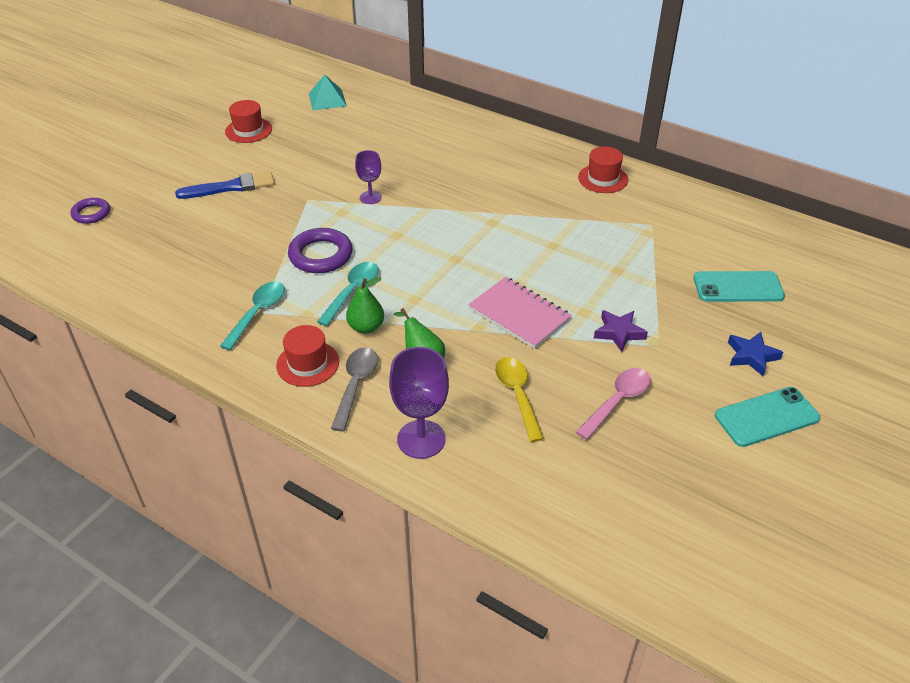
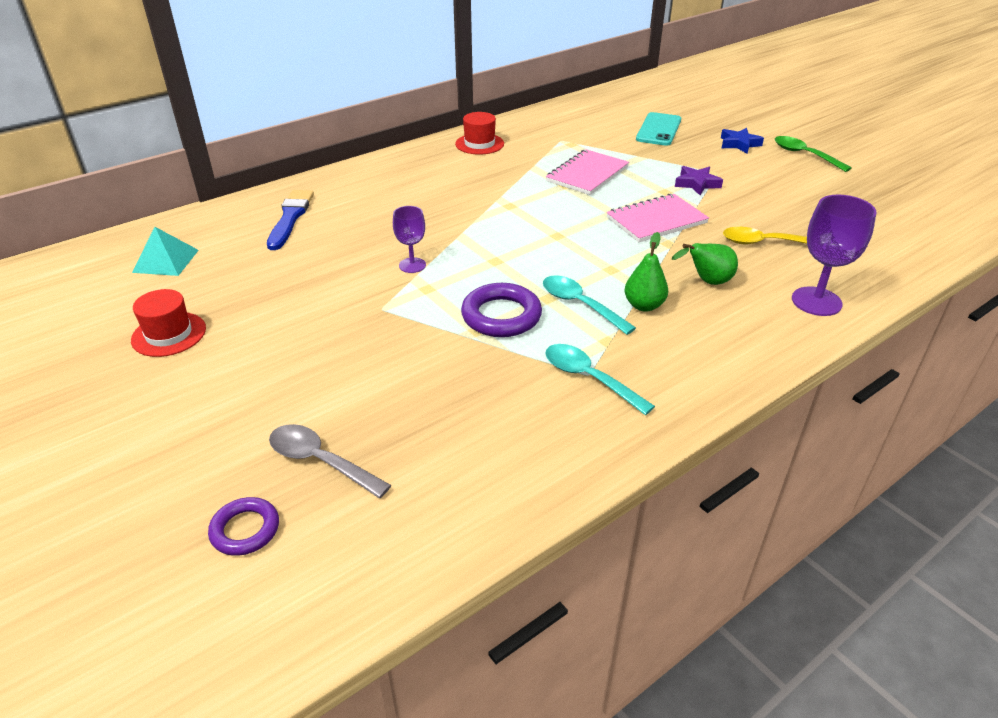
camera: 70 degrees left, 5 degrees down
(230, 187) = (299, 368): blue brush -> blue brush (290, 218)
(308, 364) = (692, 353): red hat -> none
(355, 385) = (733, 326): grey spoon -> grey spoon (320, 461)
(586, 255) = (587, 174): none -> pink notebook
(617, 401) = (779, 202): pink spoon -> none
(766, 417) = (804, 155): turquoise phone -> green spoon

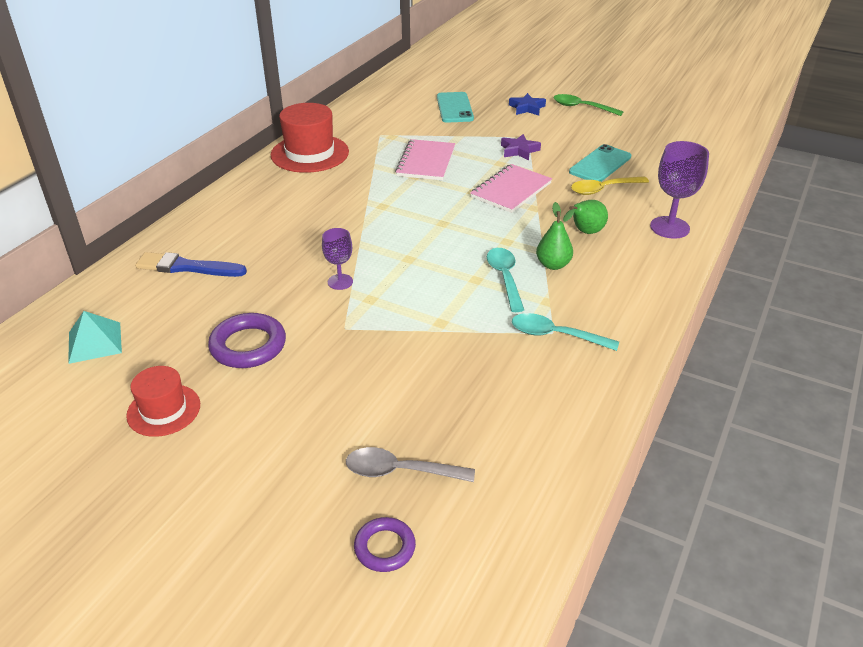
camera: 25 degrees left, 0 degrees up
(290, 218) = (187, 267): blue brush -> blue brush turned 60 degrees counterclockwise
(479, 144) = (310, 153): red hat -> red hat, size x1.65
(501, 316) = (450, 305): purple ring -> purple ring (248, 346)
(580, 305) = (505, 278): turquoise spoon -> turquoise spoon turned 60 degrees clockwise
(781, 216) = (600, 164): none -> turquoise phone

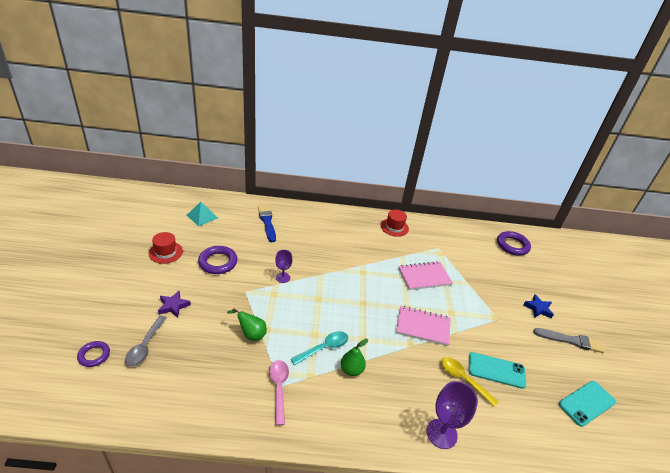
camera: 60 degrees right, 0 degrees up
(310, 153) = (394, 227): red hat -> red hat, size x0.61
(400, 471) = (145, 346): grey spoon -> grey spoon turned 150 degrees counterclockwise
(416, 85) = (512, 245): none -> purple ring
(454, 108) = (501, 271): turquoise phone -> turquoise phone (587, 403)
(519, 151) = (476, 318): purple star -> purple star (173, 306)
(555, 335) = (279, 388): turquoise spoon -> pink spoon
(581, 107) = (571, 340): green spoon -> grey brush
(584, 232) = (400, 379): green pear -> green pear (251, 334)

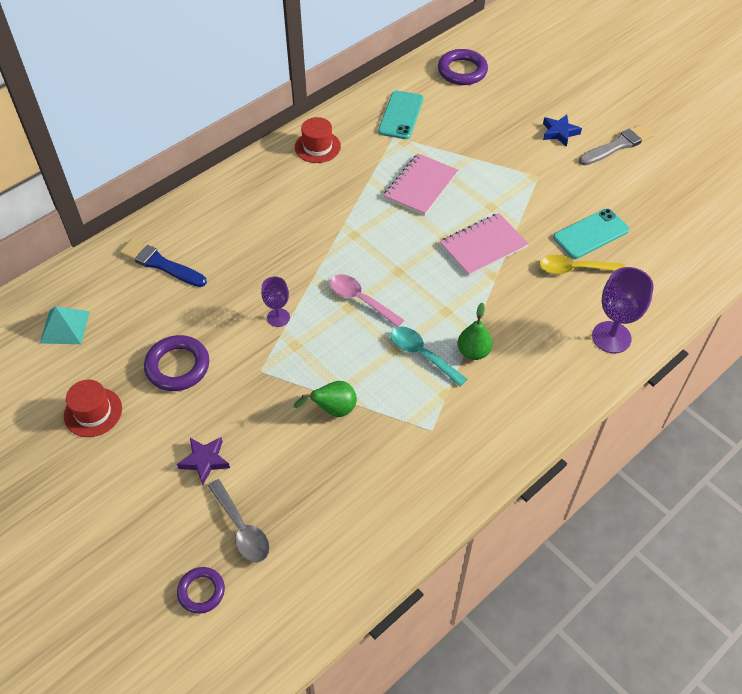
camera: 40 degrees left, 15 degrees up
(279, 388) = (432, 433): pink spoon -> pink spoon (360, 300)
(324, 348) = (422, 354): turquoise spoon -> turquoise spoon turned 60 degrees counterclockwise
(587, 403) = (685, 201): turquoise phone -> turquoise phone (401, 115)

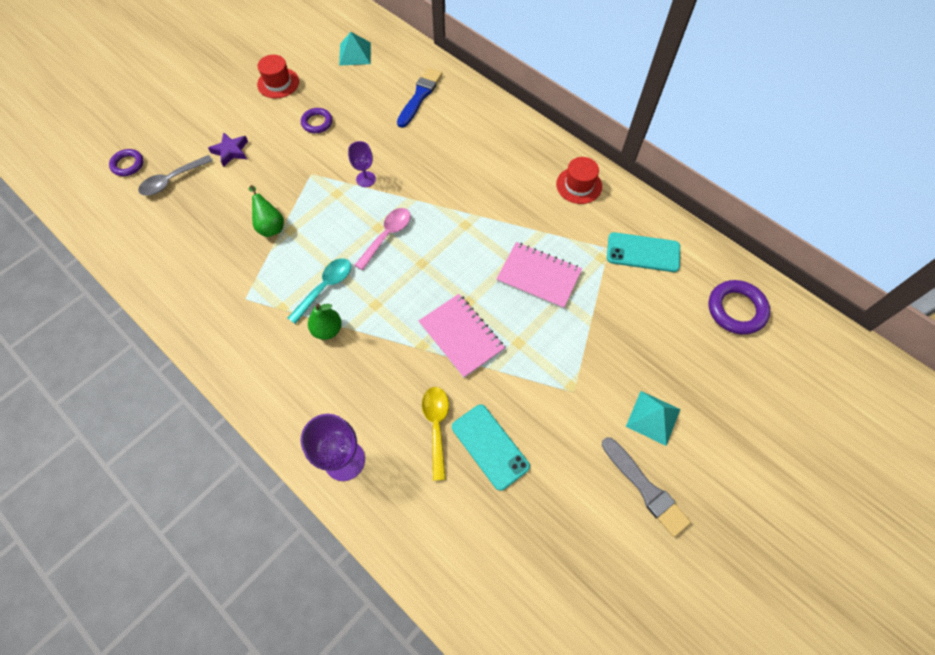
camera: 85 degrees right, 10 degrees up
(177, 366) = (317, 123): purple ring -> purple ring, size x0.63
(559, 133) = (653, 417): blue star -> turquoise pyramid

